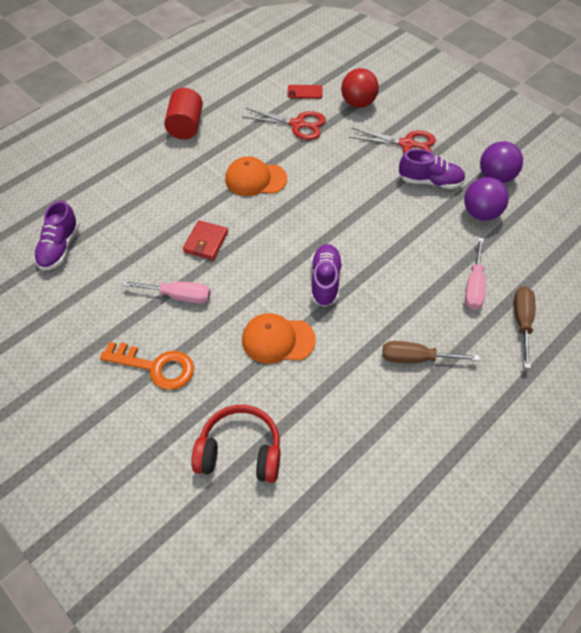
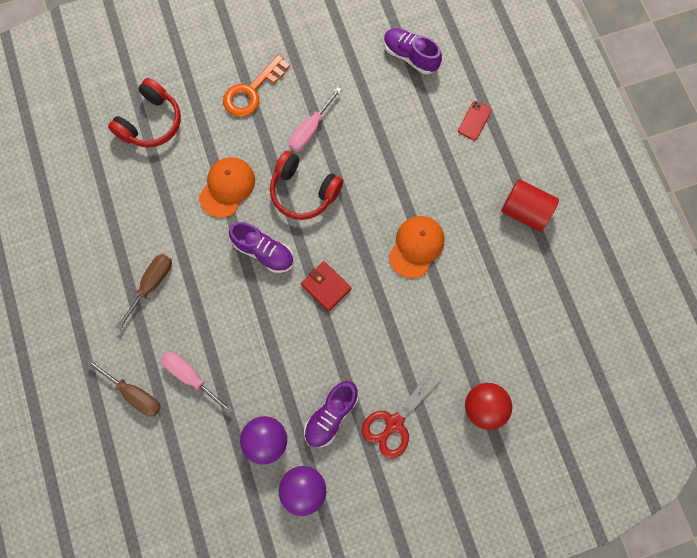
camera: 115 degrees right, 20 degrees up
(206, 242) = (358, 172): red wallet -> red wallet (326, 286)
(247, 275) = (303, 191): none -> red headphones
(298, 125) = (477, 324): red scissors -> none
(305, 92) = (528, 357): red phone -> red phone (474, 120)

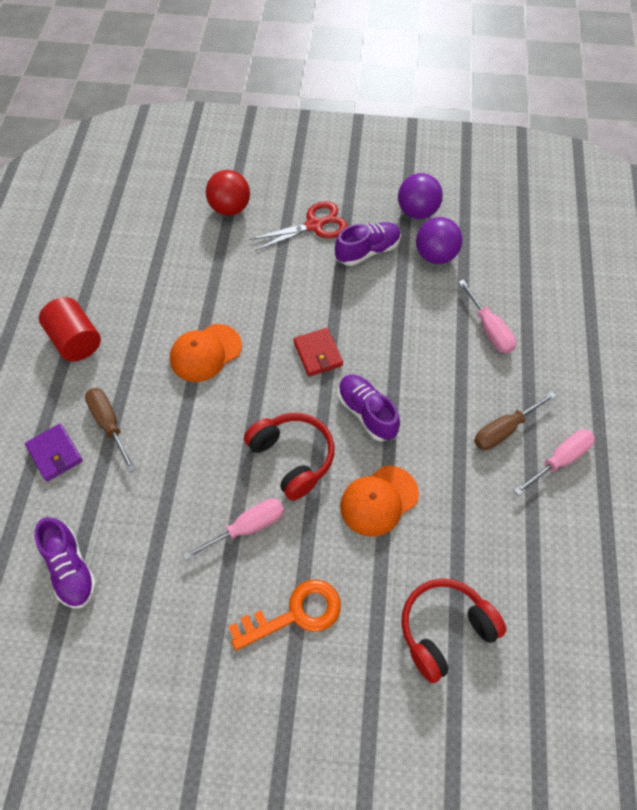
camera: 155 degrees left, 15 degrees down
(102, 277) = (560, 460): none -> pink screwdriver
(134, 393) = (552, 337): brown screwdriver -> brown screwdriver (109, 424)
(474, 120) = (55, 454): red phone -> purple wallet

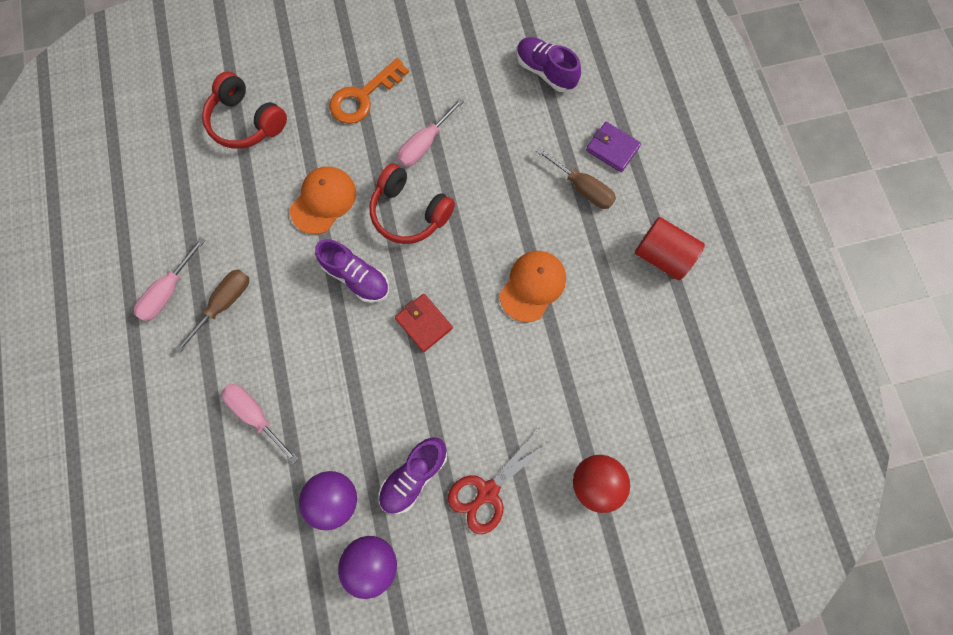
camera: 160 degrees right, 15 degrees up
(445, 630) = (247, 122): red headphones -> red headphones turned 90 degrees clockwise

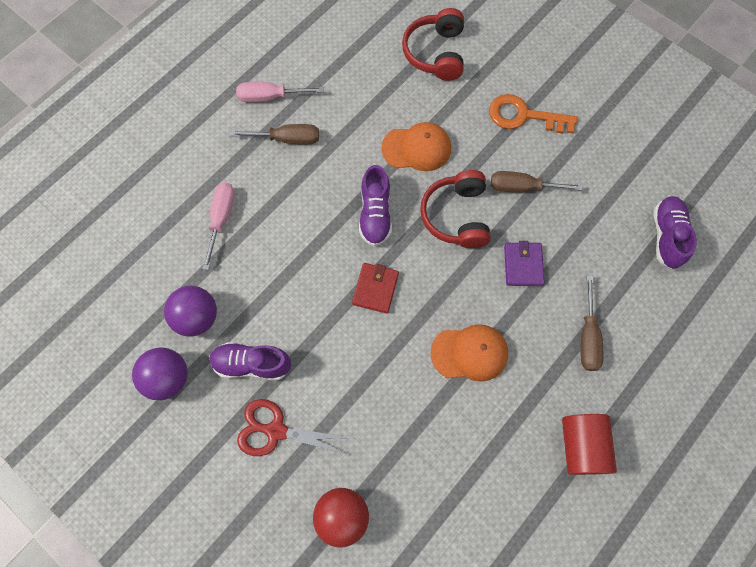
camera: 55 degrees right, 5 degrees down
(425, 144) = (522, 187): pink screwdriver -> brown screwdriver
(612, 148) = (645, 338): purple wallet -> purple wallet (523, 265)

